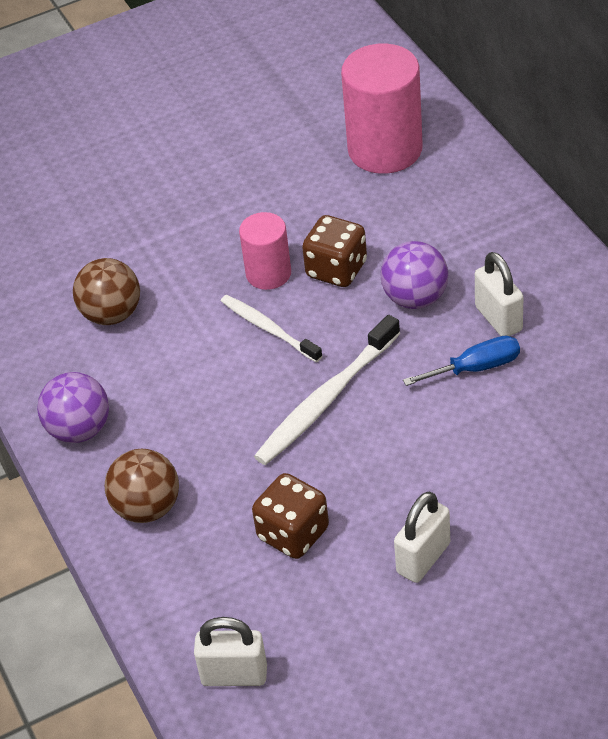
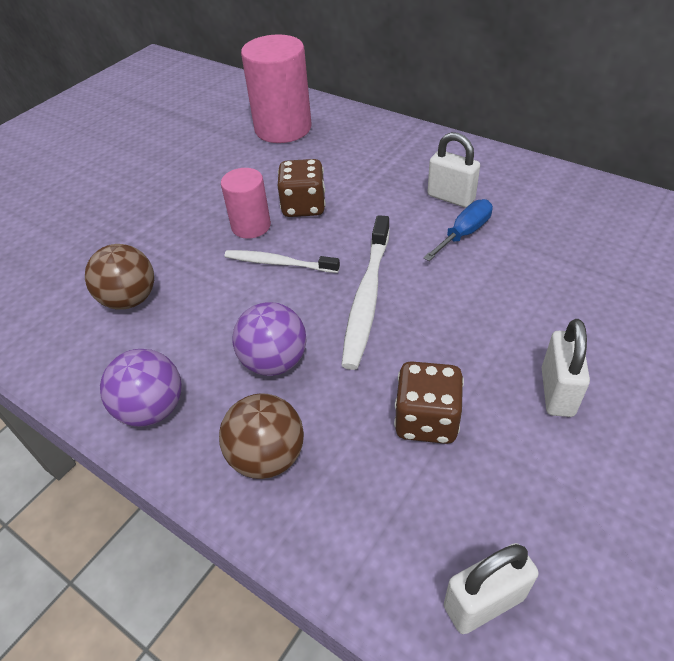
camera: 30 degrees left, 0 degrees up
(415, 298) = (379, 205): purple ball -> purple ball (274, 361)

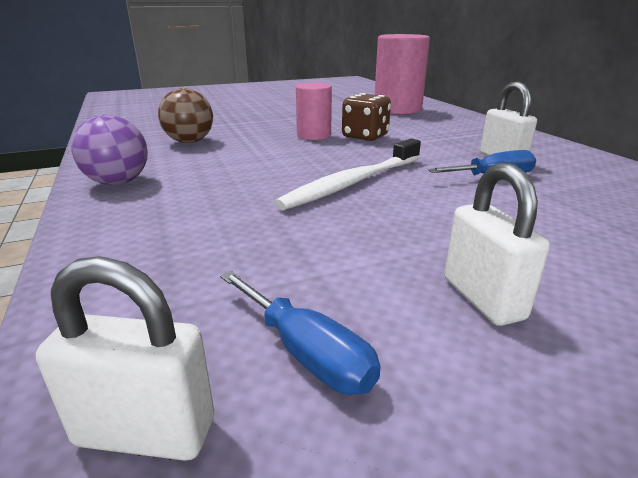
camera: 30 degrees right, 20 degrees down
(267, 456) = (143, 229): brown ball -> none
(274, 361) = (231, 189): purple ball -> none
(278, 263) = (308, 152): white toothbrush -> none
(426, 420) = (303, 261): brown dice -> none
(505, 498) = (306, 353): none -> blue screwdriver
(557, 392) = (482, 298): white padlock -> white padlock turned 60 degrees counterclockwise

